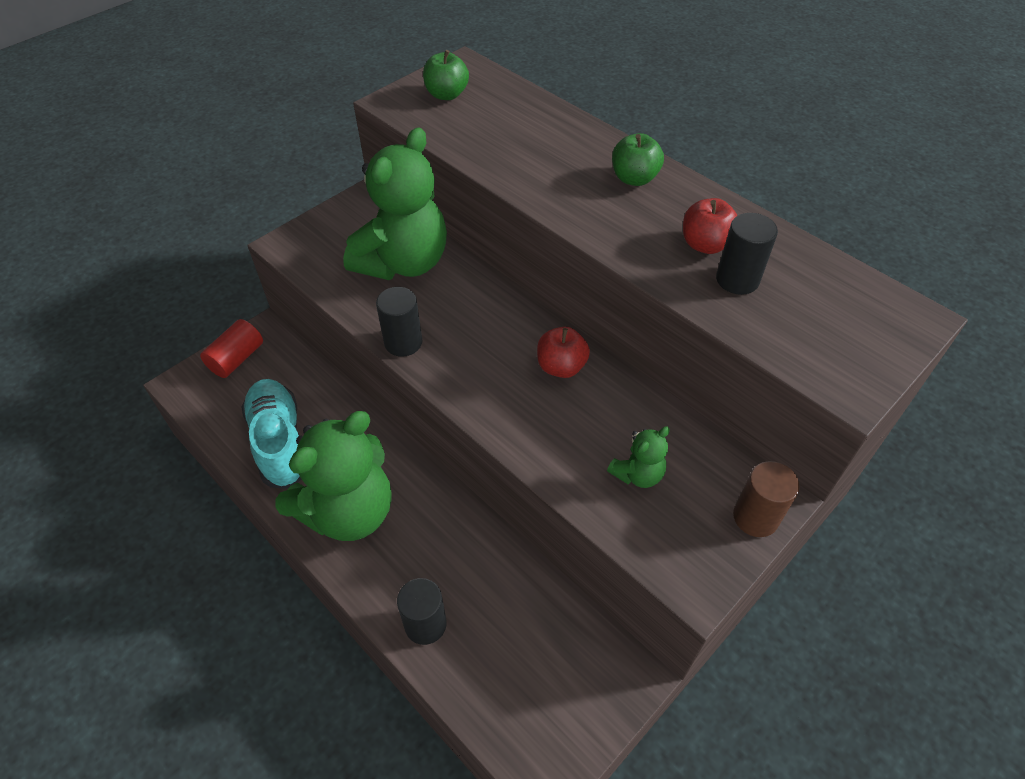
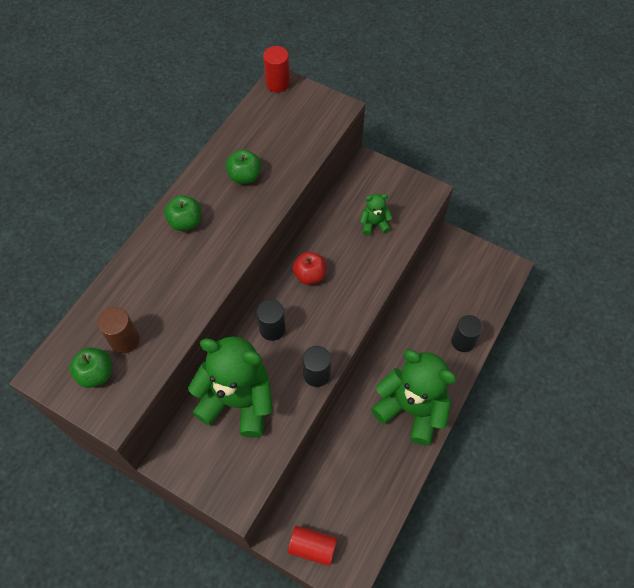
camera: 105 degrees left, 10 degrees up
(280, 442) = (376, 476): turquoise shoe -> none
(637, 474) = (374, 224): green teddy bear -> green teddy bear turned 45 degrees counterclockwise
(705, 244) = (245, 176): red apple -> green apple
(737, 279) = (272, 158): black cylinder -> black cylinder (272, 329)
(755, 517) = (382, 171): brown cylinder -> brown cylinder (125, 340)
(912, 315) = (277, 83): none -> red cylinder

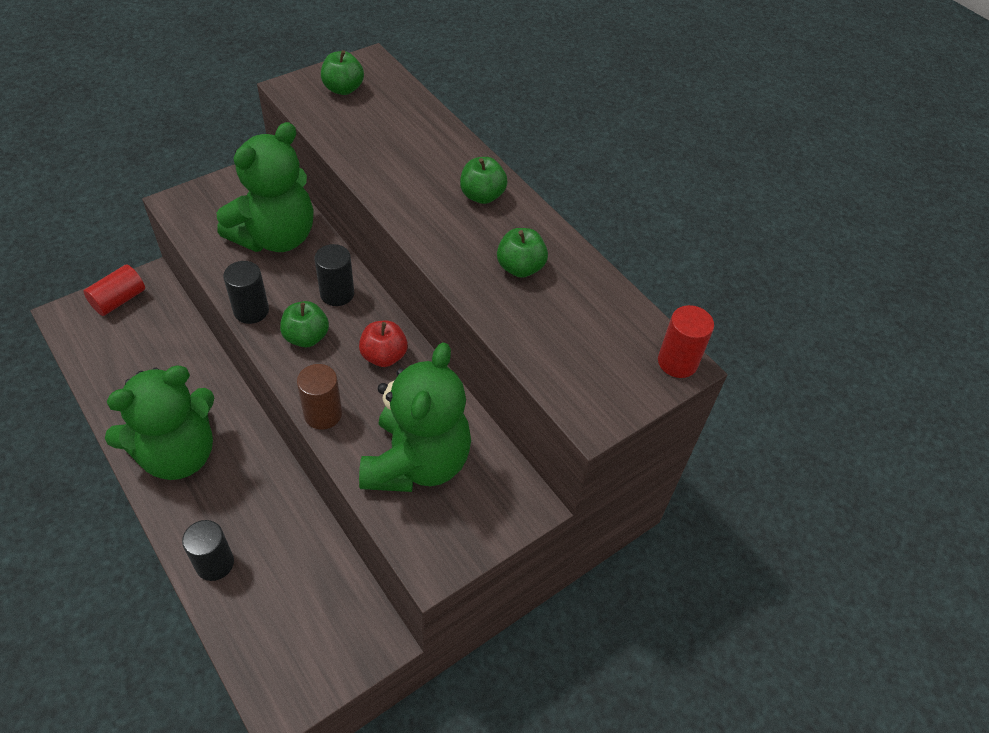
camera: 110 degrees right, 10 degrees down
(125, 340) = (364, 114): brown cylinder -> brown cylinder (323, 414)
(320, 327) = (306, 337): none -> green apple
(374, 224) = (417, 462): green teddy bear -> green teddy bear, size x2.28

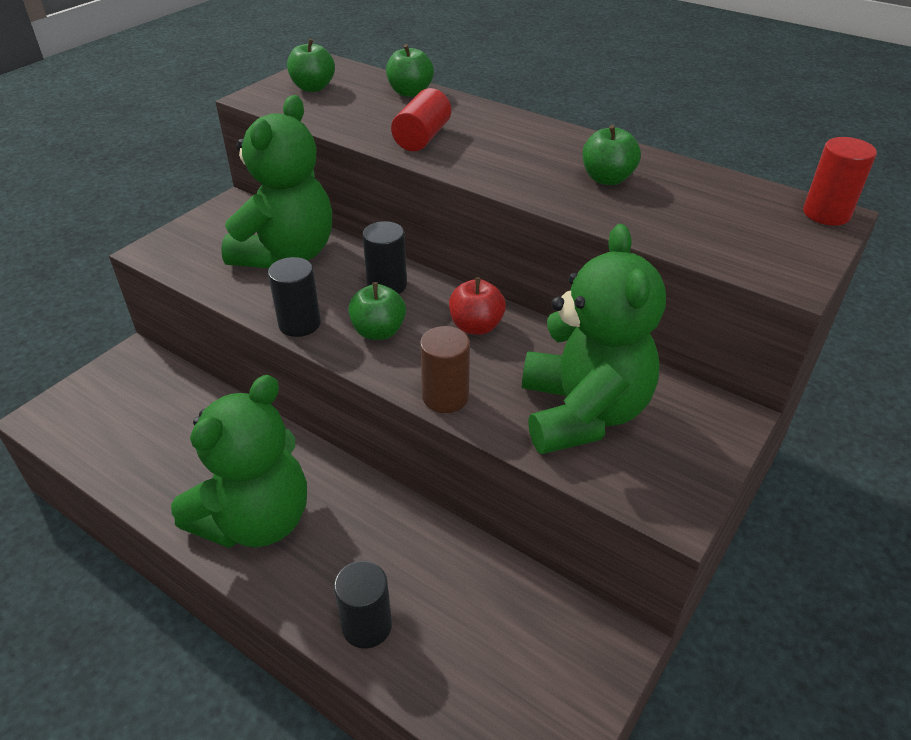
camera: 15 degrees left, 10 degrees down
(119, 300) = (103, 385): red cylinder -> red cylinder (422, 138)
(482, 196) = (521, 135): green apple -> green apple (410, 92)

